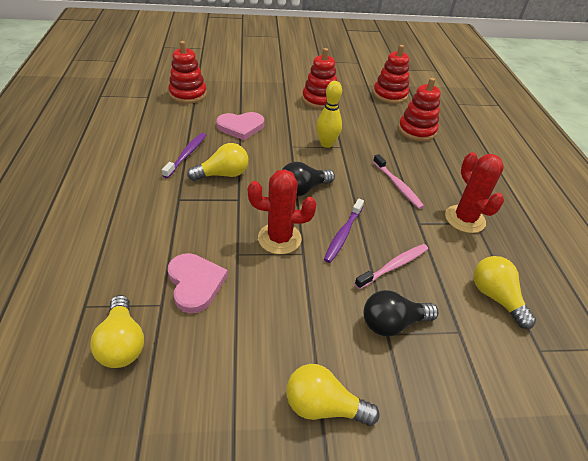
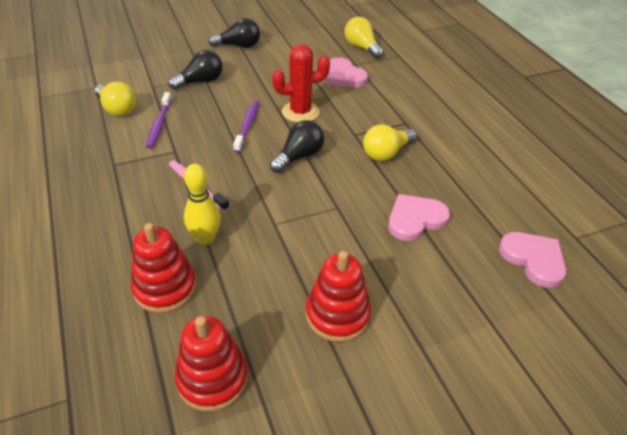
camera: 165 degrees right, 0 degrees up
(186, 155) = (440, 165): purple toothbrush -> purple toothbrush (159, 124)
(188, 94) = (533, 259): red stacking toy -> pink heart
(323, 406) = (238, 46): yellow light bulb -> black light bulb
(326, 144) = (295, 222): yellow bowling pin -> yellow bowling pin (205, 238)
(393, 266) = (200, 112): pink toothbrush -> none
(464, 219) = (125, 165): red cactus -> none

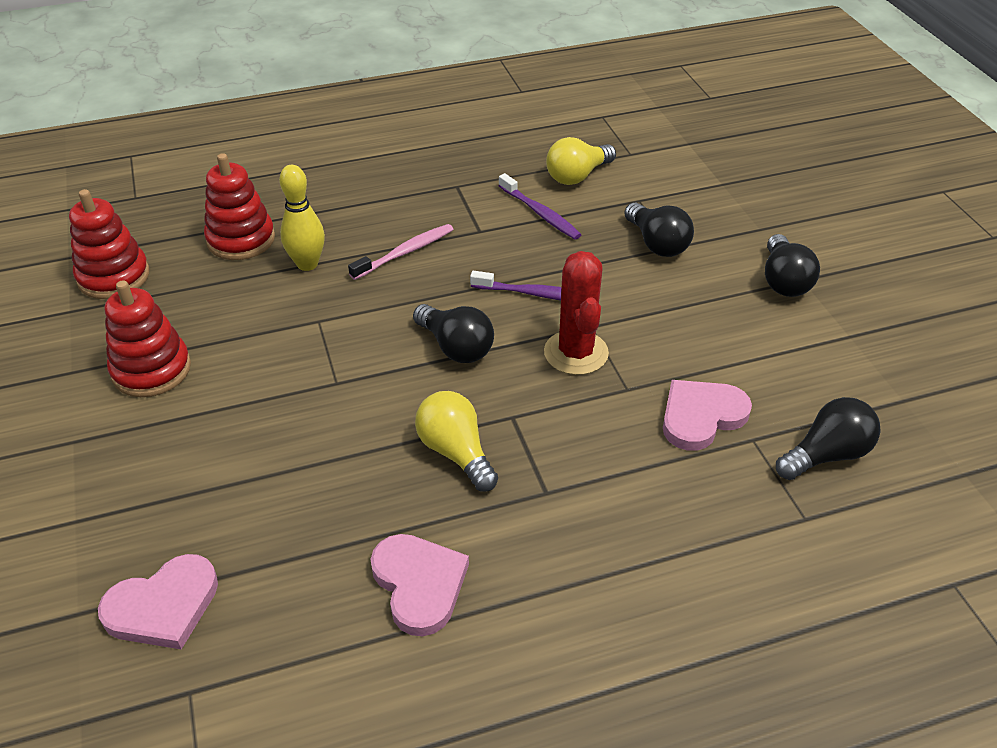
camera: 95 degrees right, 0 degrees up
(159, 124) = (540, 213): purple toothbrush -> purple toothbrush turned 135 degrees counterclockwise
(362, 47) = (826, 455): yellow light bulb -> black light bulb
(415, 219) = (290, 467): pink heart -> pink heart (419, 584)

